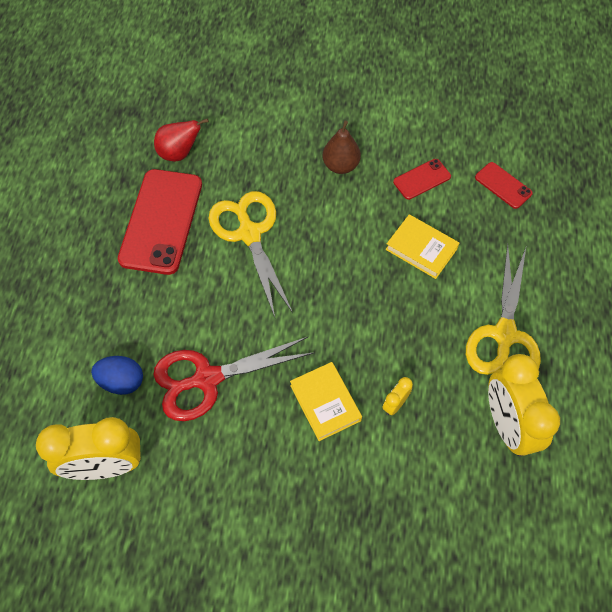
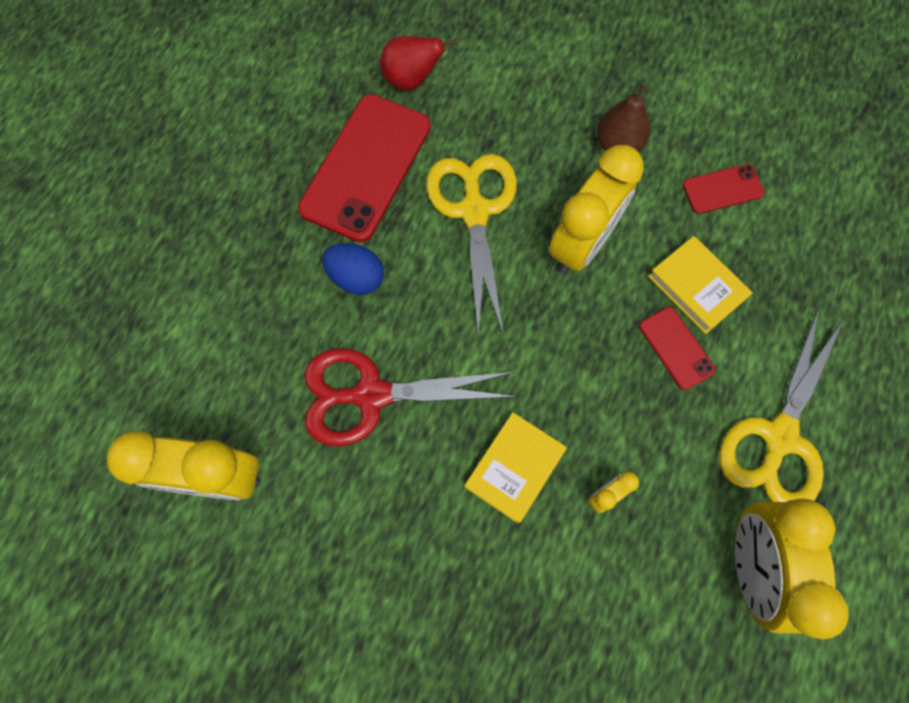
camera: 15 degrees right, 10 degrees up
(122, 381) = (264, 371): blue egg -> blue egg (356, 278)
(325, 403) = (514, 468): yellow book -> yellow book turned 45 degrees clockwise
(332, 239) = (581, 244): none -> yellow clock
(503, 185) = (832, 224): red phone -> red phone (676, 348)

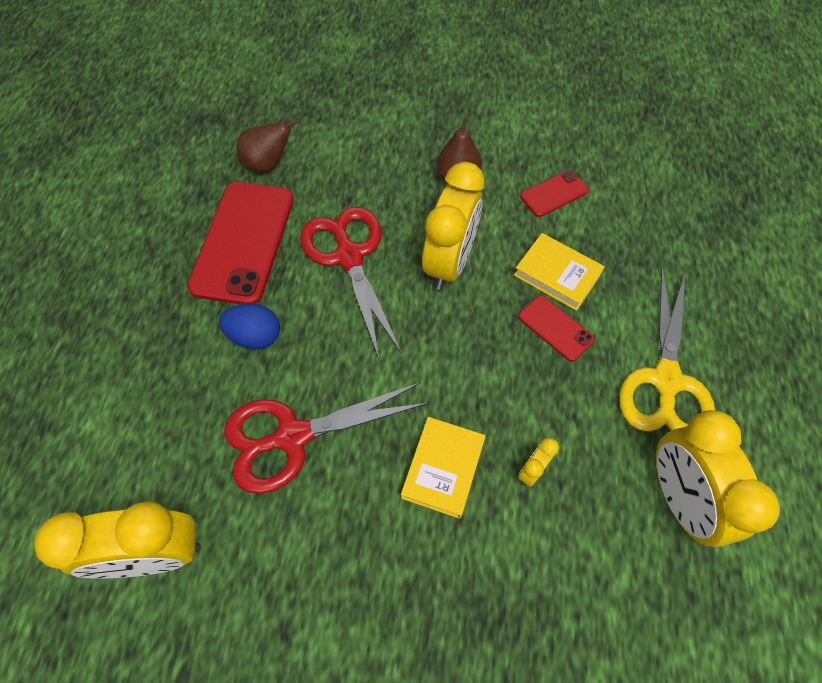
camera: 15 degrees left, 10 degrees down
(411, 80) = (268, 164): red pear -> brown pear
(474, 211) = (349, 256): yellow scissors -> red scissors

